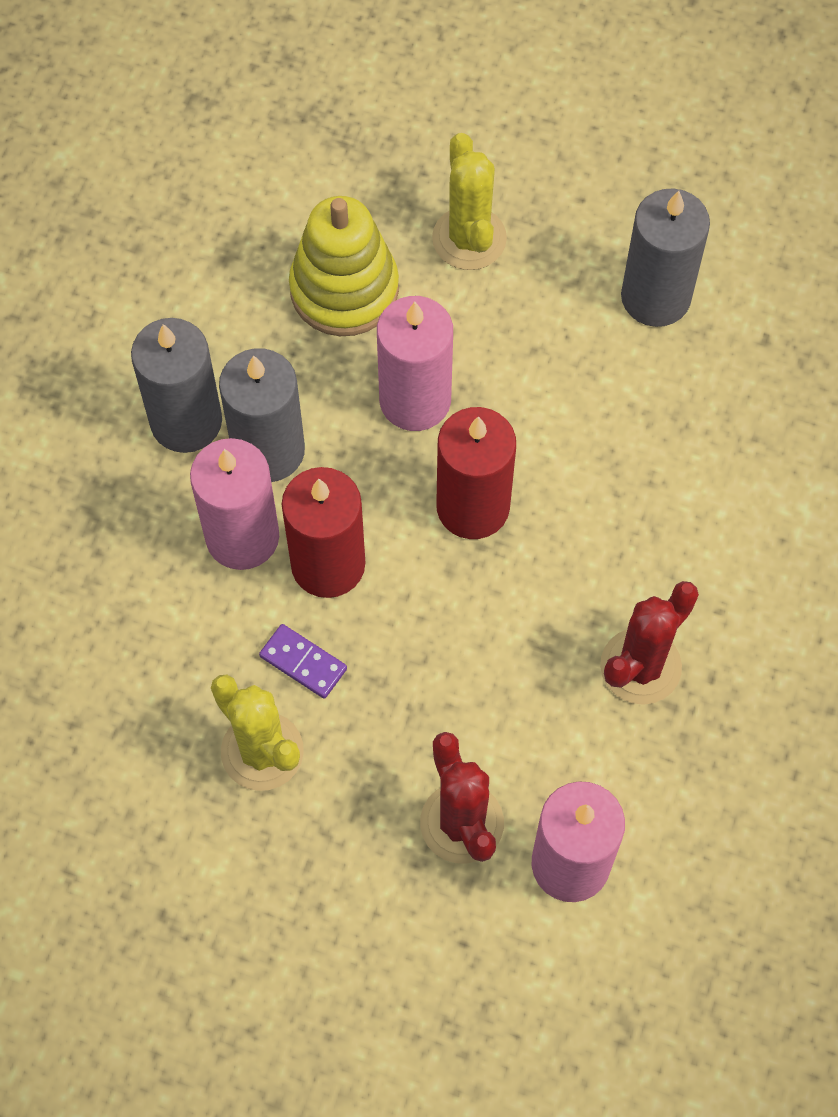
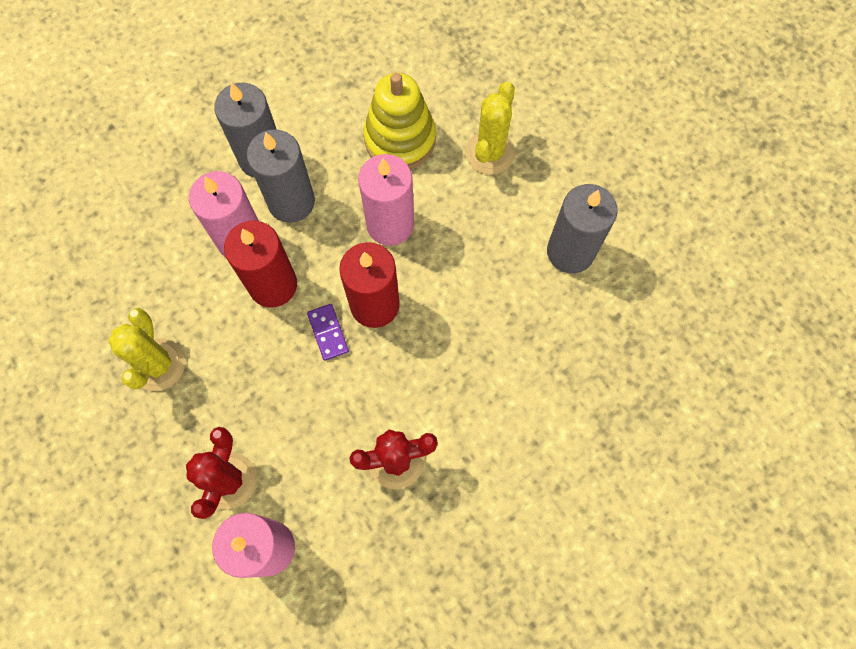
camera: 35 degrees right, 5 degrees up
(303, 662) = (218, 330): purple domino -> purple domino (328, 332)

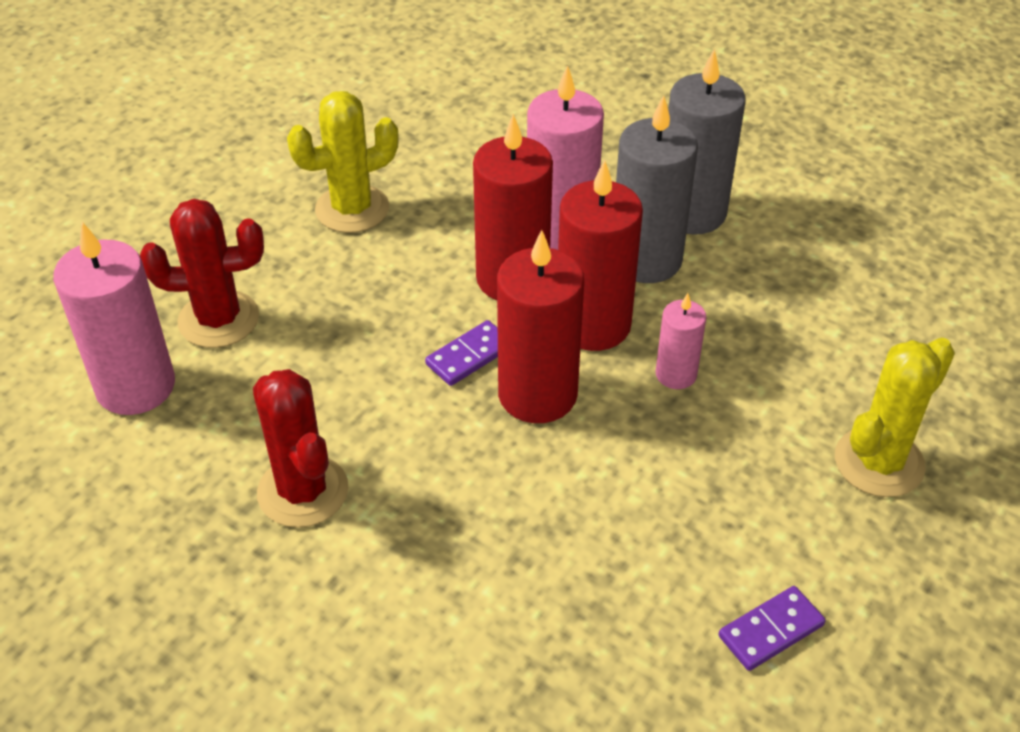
camera: 70 degrees right, 25 degrees down
(332, 253) = (593, 325): none -> red candle
(390, 224) = (676, 374): pink candle -> pink candle, size x0.53
(400, 139) = (823, 345): yellow stacking toy -> none
(490, 153) = (879, 462): yellow cactus -> yellow cactus turned 45 degrees counterclockwise
(570, 251) = (771, 631): grey candle -> purple domino

